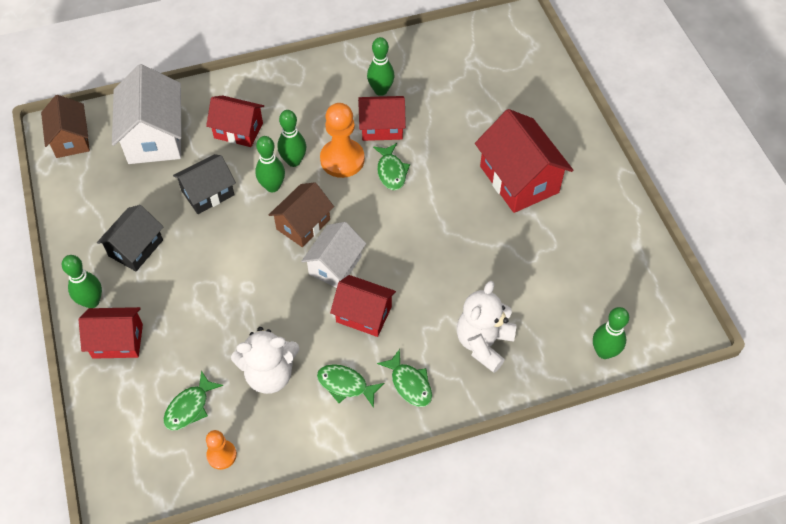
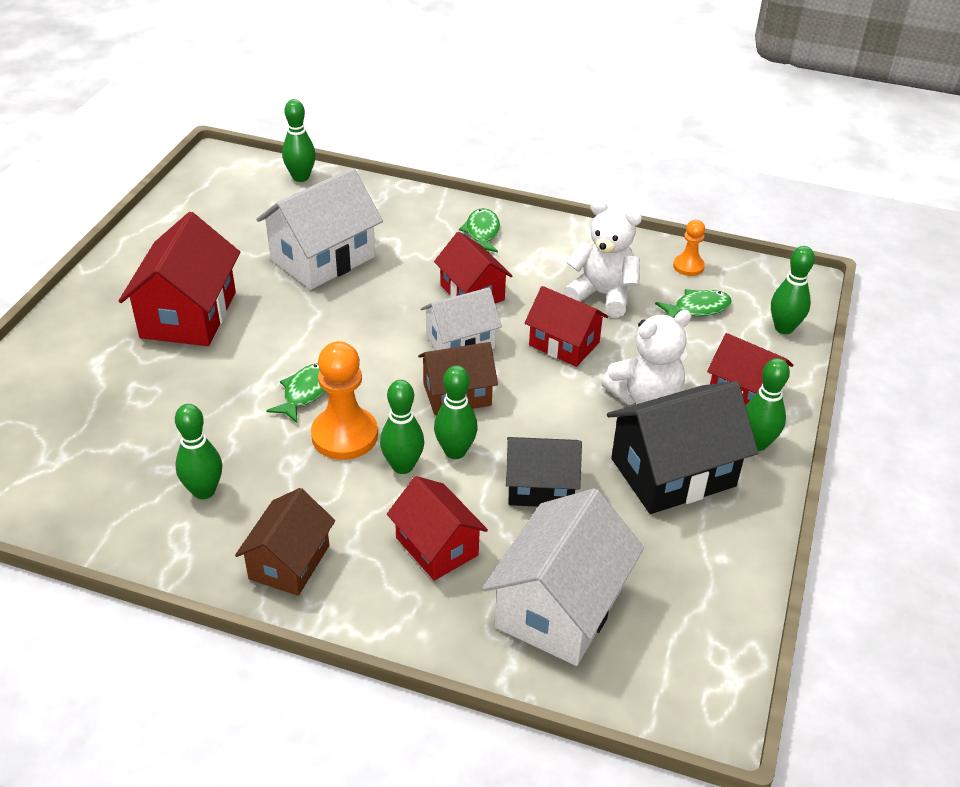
camera: 145 degrees left, 15 degrees down
(71, 139) = (690, 678): brown house -> brown house (289, 562)
(113, 428) = (784, 328): none -> green bowling pin
(136, 248) = (673, 472): black house -> black house, size x1.58
(345, 385) = (538, 257): green fish -> none
(382, 127) = (258, 445): red house -> red house (564, 344)
(483, 343) = (389, 225): white teddy bear -> white teddy bear (645, 397)
(494, 278) = (322, 258): none -> white house

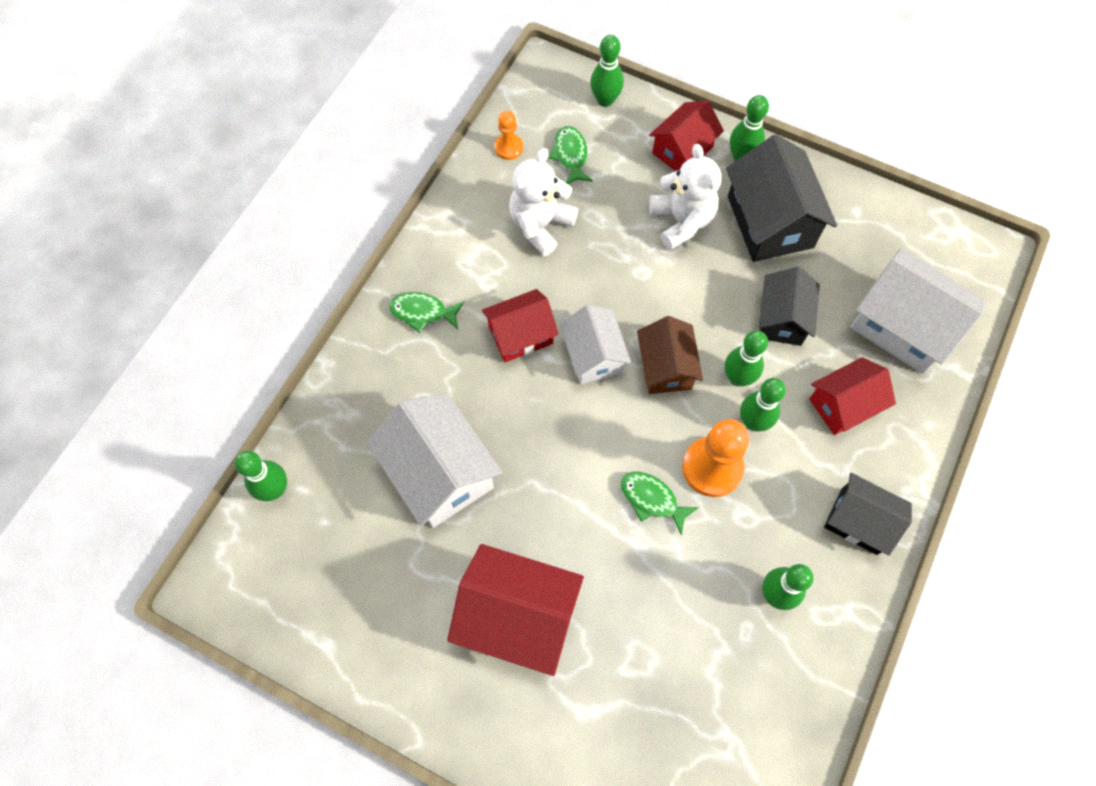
camera: 80 degrees left, 25 degrees up
(289, 562) = (859, 521): brown house -> black house
(564, 344) = (606, 269): red house -> none

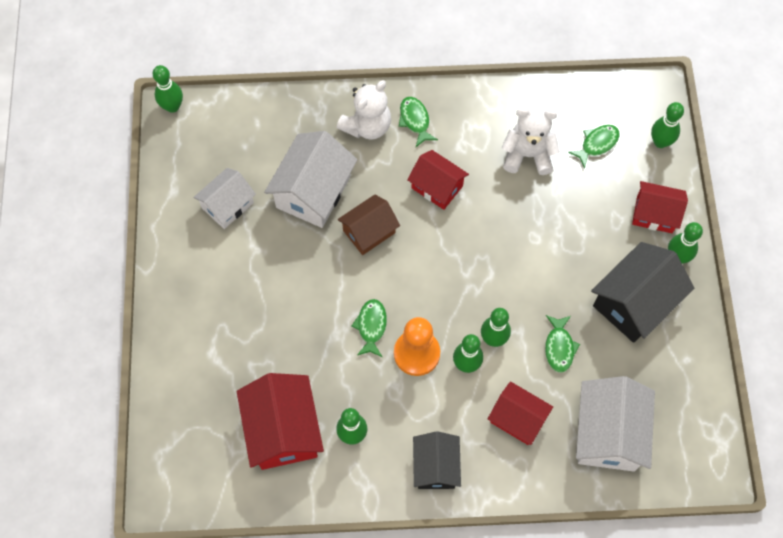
camera: 60 degrees right, 0 degrees up
(275, 489) = (248, 108): green bowling pin -> green bowling pin (172, 106)
(508, 147) = (575, 102): orange pawn -> none
(518, 616) = (249, 286): red house -> red house (283, 430)
(593, 355) = (451, 239): white house -> white house (227, 205)
(666, 367) = (471, 288): brown house -> brown house (369, 232)
(681, 221) = (593, 243): white teddy bear -> white teddy bear (367, 126)
(782, 319) = (559, 347): black house -> green fish

